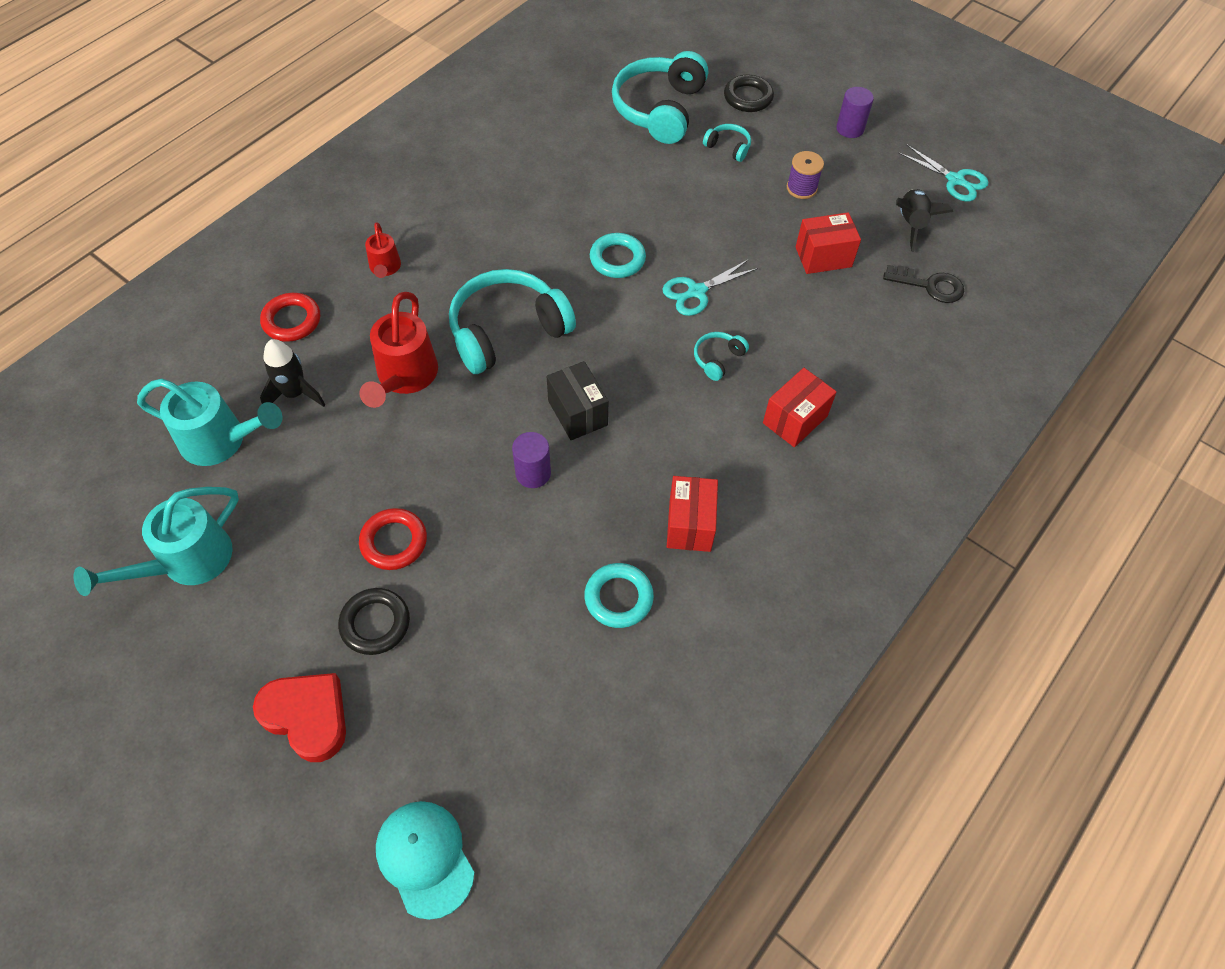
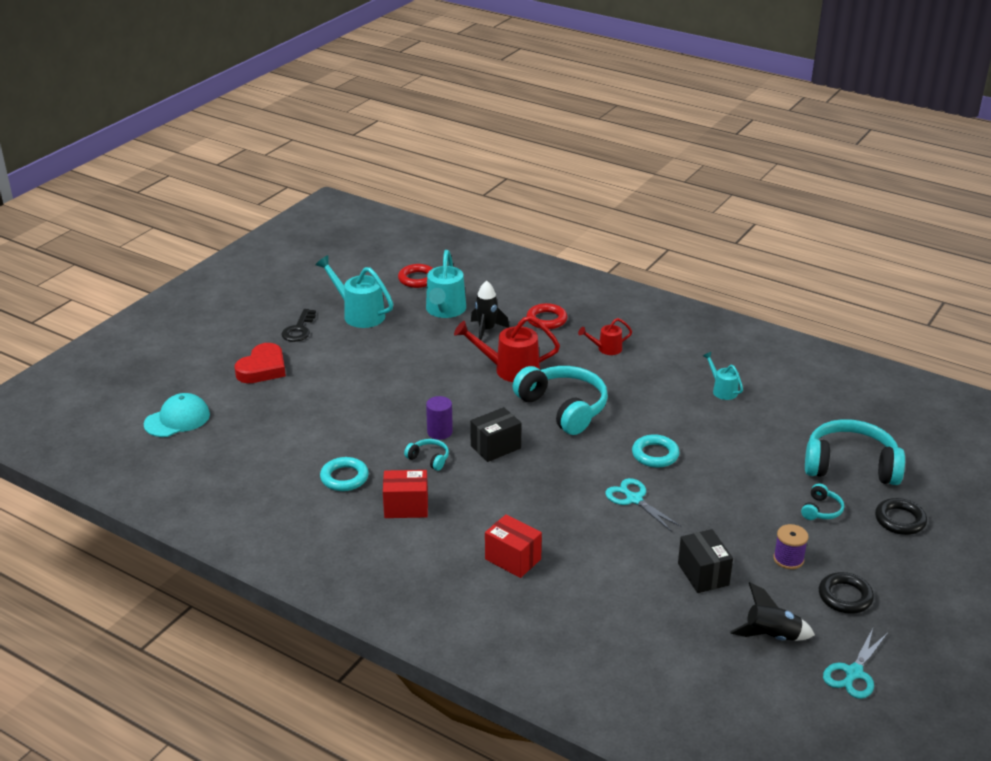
camera: 85 degrees right, 25 degrees down
(375, 623) = (322, 383): black ring -> black ring (845, 596)
(394, 542) = (379, 382): red ring -> red ring (417, 279)
(504, 177) = (722, 390): none -> turquoise watering can
(718, 359) = (565, 514): turquoise headphones -> turquoise headphones (429, 459)
(823, 257) = (703, 574): red box -> black box
(850, 129) = (893, 592): purple cylinder -> none
(930, 286) = (692, 648): black key -> black key (299, 329)

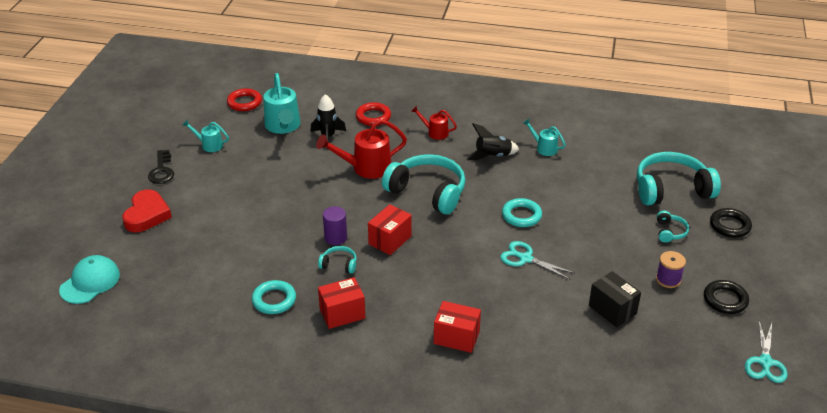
camera: 20 degrees left, 5 degrees up
(359, 314) = (209, 145): turquoise watering can -> turquoise watering can, size x0.56
(495, 447) = (390, 240): black box -> red box
(606, 349) = (435, 132): red watering can -> red watering can turned 60 degrees clockwise
(771, 636) = (690, 348): black rocket -> black rocket (492, 156)

